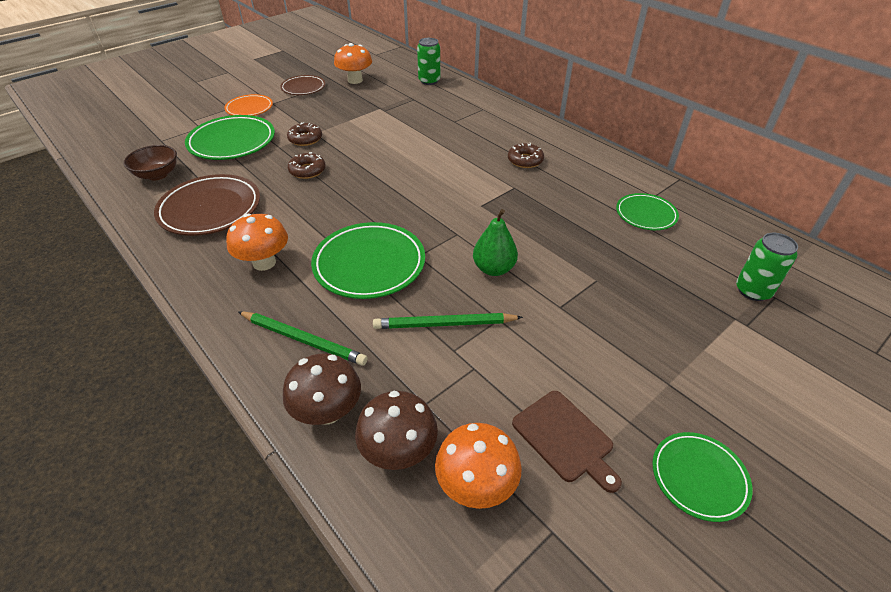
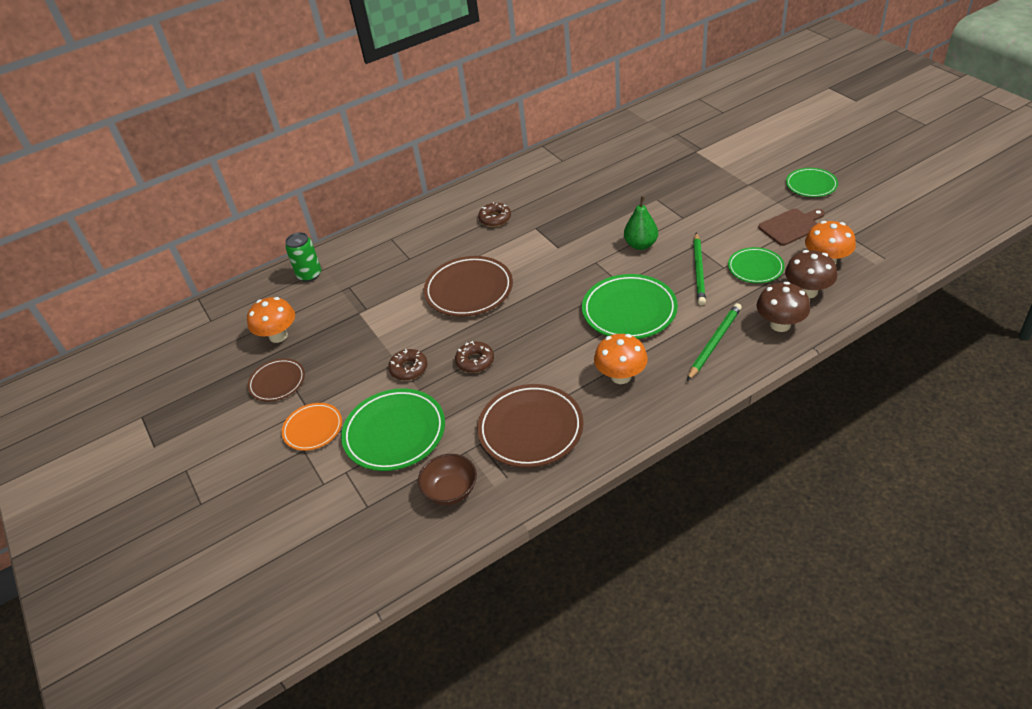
camera: 75 degrees left, 0 degrees up
(408, 157) = (469, 290): none -> brown plate
(646, 214) = (585, 168): green plate -> green plate (755, 268)
(753, 291) = (671, 140): green can -> none

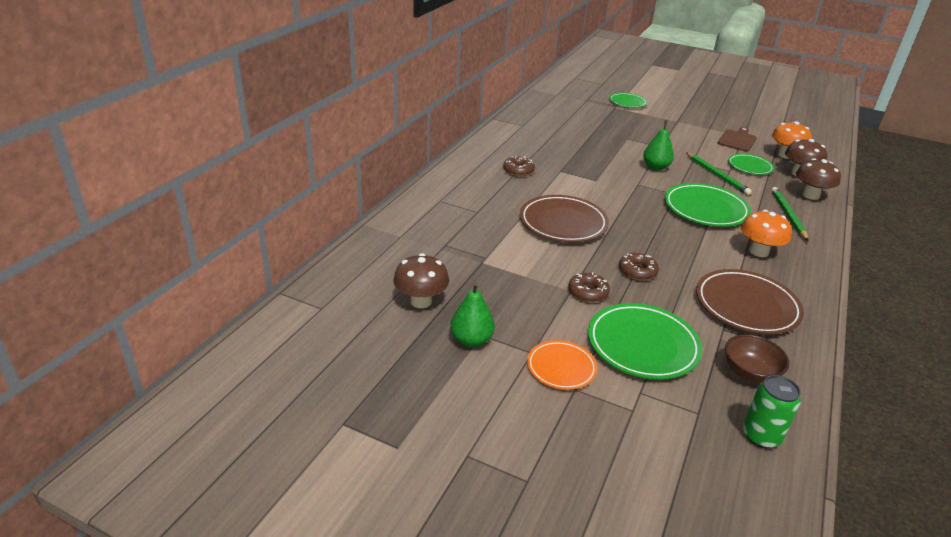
camera: 40 degrees left, 10 degrees down
(277, 382) = (471, 340): brown plate -> green pear
(278, 336) = (421, 301): orange mushroom -> brown mushroom
(309, 275) = (390, 244): green can -> green can (761, 436)
(811, 185) = (716, 116): green plate -> green plate (627, 102)

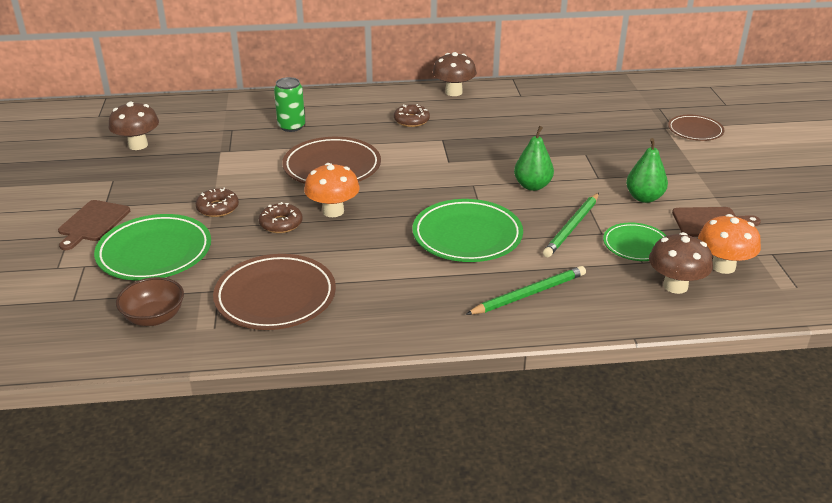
camera: 60 degrees right, 0 degrees up
(471, 340) = (101, 178): green pear -> green pear (644, 198)
(561, 368) = (93, 223): orange plate -> brown cutting board
(627, 102) = (695, 131): green plate -> brown plate
(759, 251) = (405, 287): orange mushroom -> orange mushroom (333, 211)
(761, 436) = (59, 338): green can -> green can (291, 126)
(811, 195) = (616, 304): brown mushroom -> brown mushroom (453, 92)

